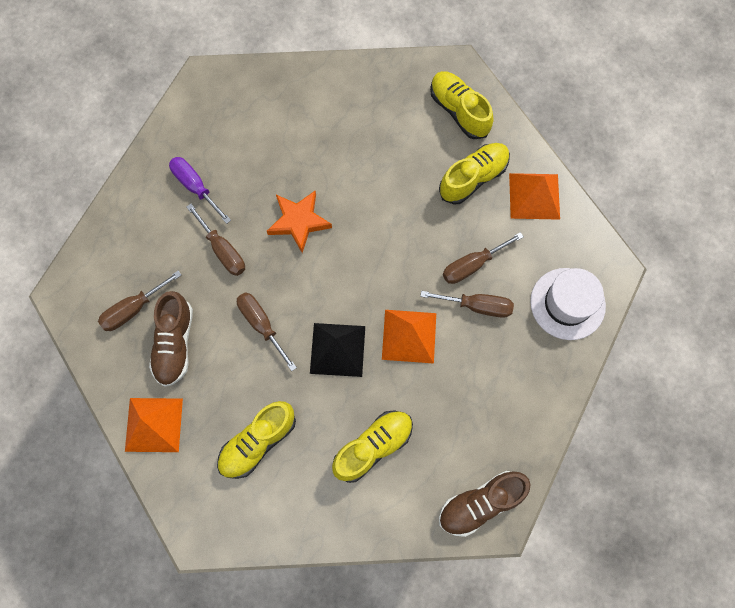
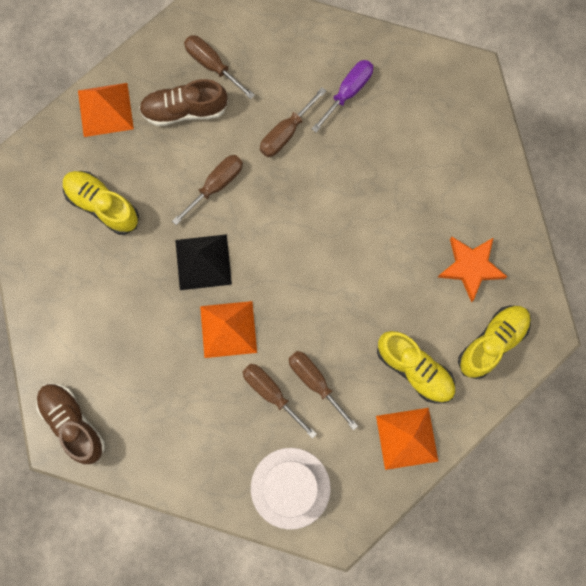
camera: 80 degrees right, 5 degrees up
(299, 221) = (330, 199): orange star -> orange star (470, 267)
(373, 446) = (113, 312): yellow shoe -> none
(477, 306) = (271, 393): brown screwdriver -> brown screwdriver turned 135 degrees clockwise

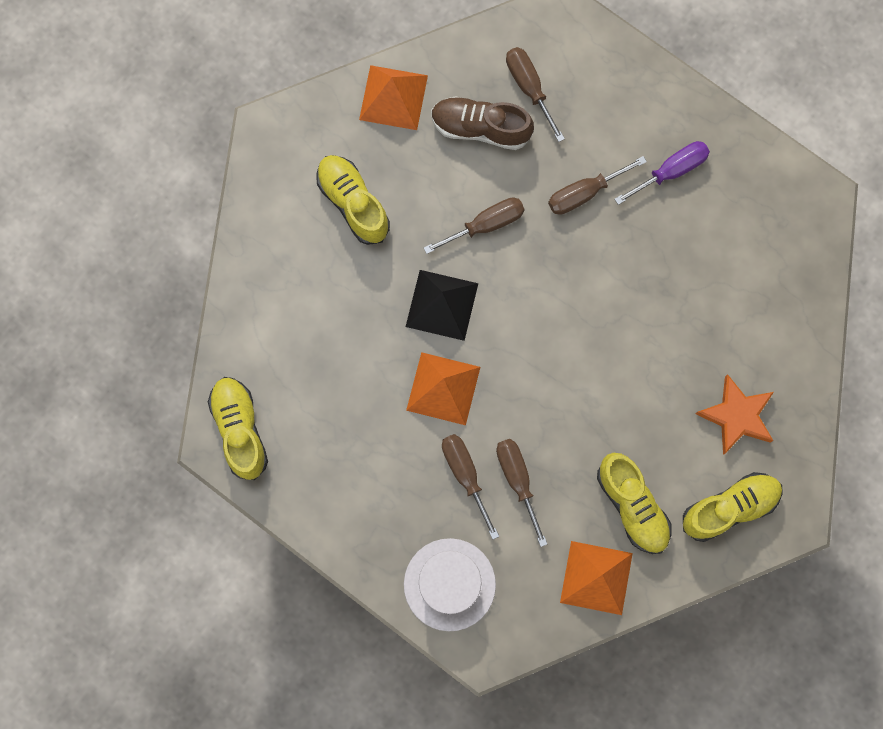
camera: 20 degrees right, 0 degrees up
(73, 423) = (240, 430): brown shoe -> yellow shoe

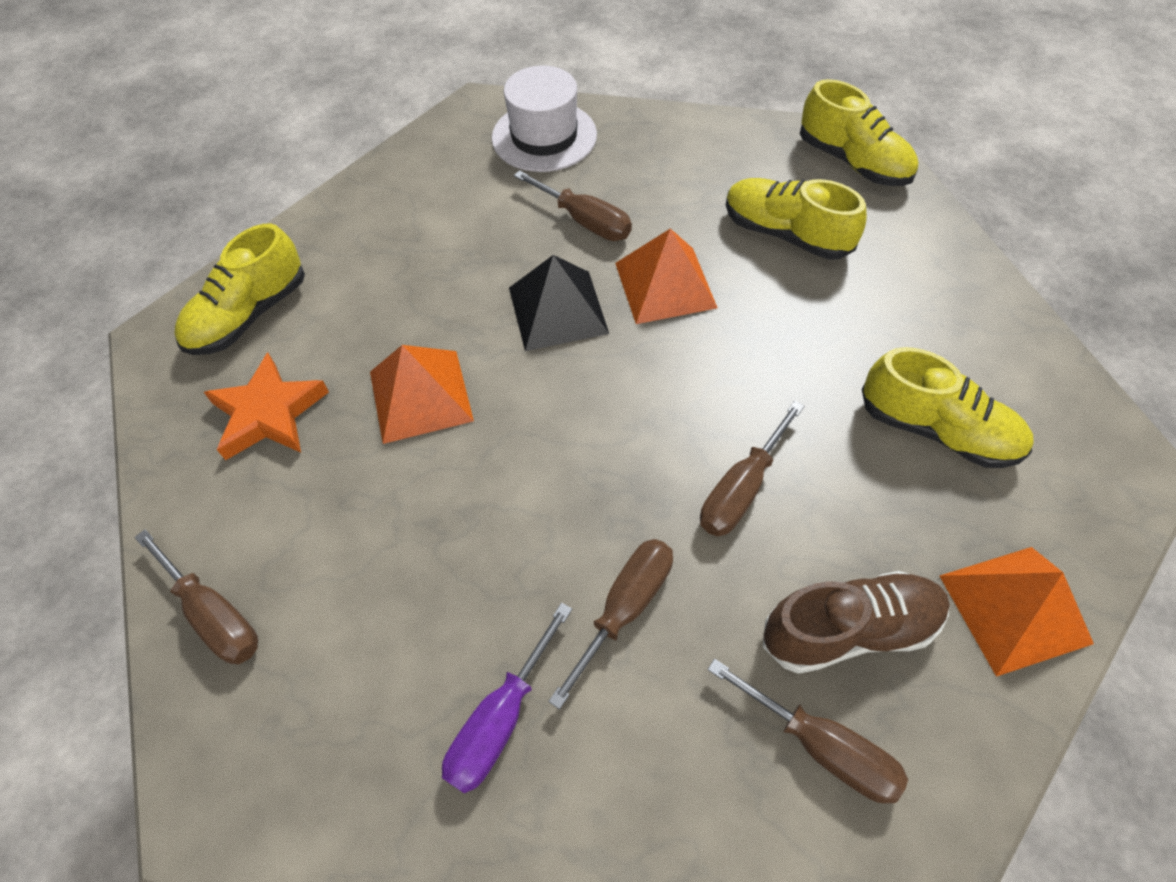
camera: 155 degrees right, 20 degrees down
(442, 304) = (729, 367): black pyramid -> black pyramid (557, 310)
(517, 480) = (522, 240): brown screwdriver -> brown screwdriver (214, 614)
(596, 577) = (388, 197): orange pyramid -> orange pyramid (421, 396)
(632, 506) = (373, 270): yellow shoe -> yellow shoe (785, 234)

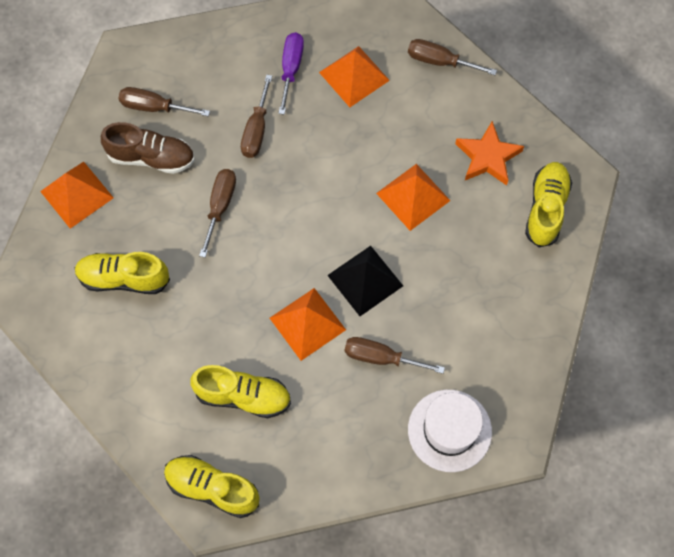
camera: 155 degrees right, 10 degrees up
(387, 650) = (354, 76): none -> orange pyramid
(849, 629) = (151, 157): brown shoe -> brown shoe turned 135 degrees counterclockwise

